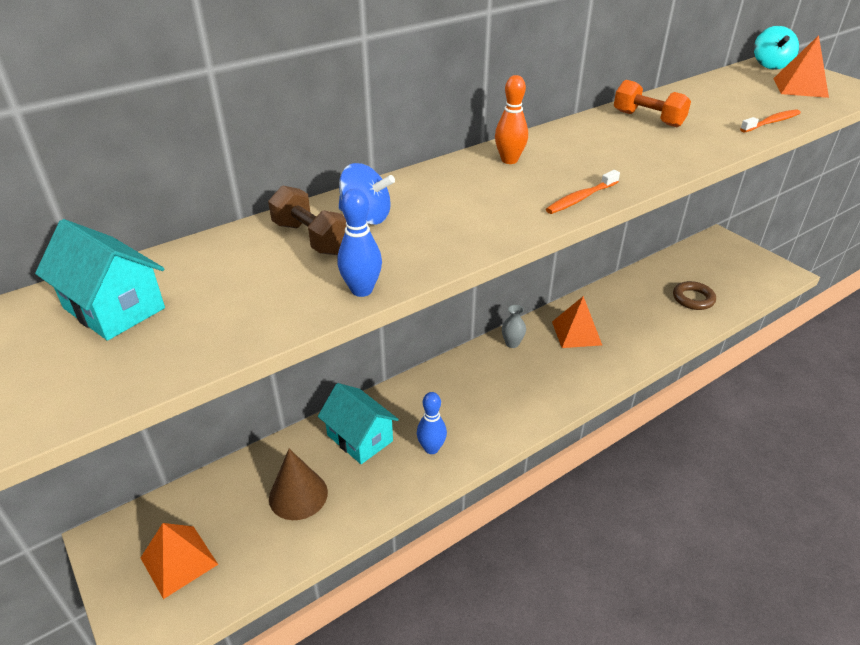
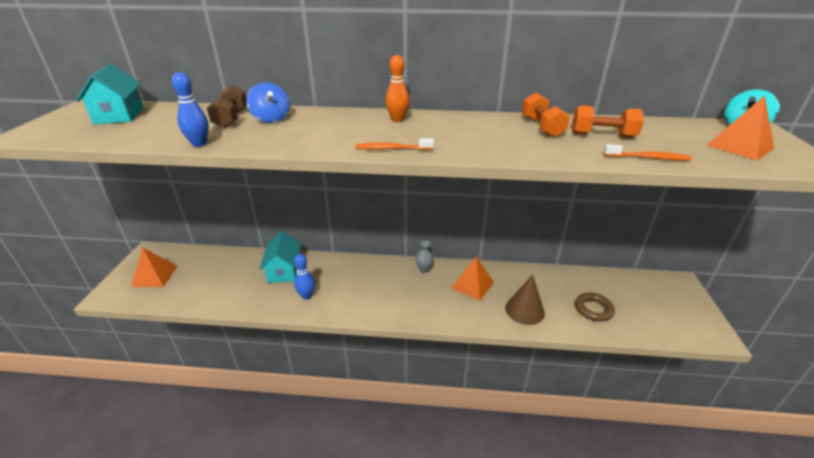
camera: 40 degrees right, 5 degrees down
(298, 495) = (226, 279): brown cone -> brown cone (524, 310)
(704, 110) = (602, 135): none -> orange dumbbell

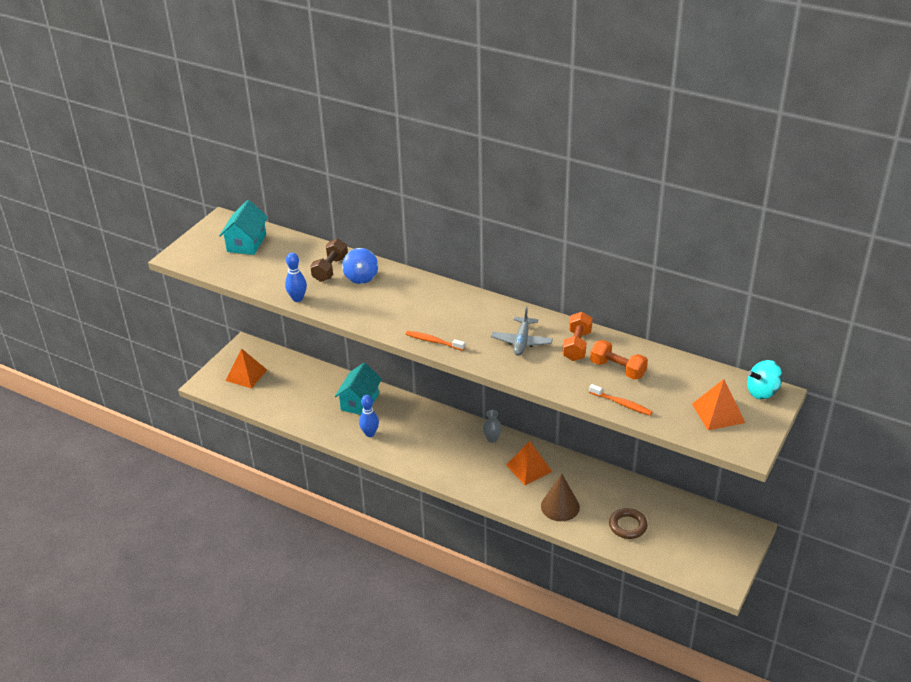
camera: 25 degrees right, 5 degrees up
(397, 120) = (463, 304): orange bowling pin -> none
(486, 133) = (521, 342): none -> grey plane

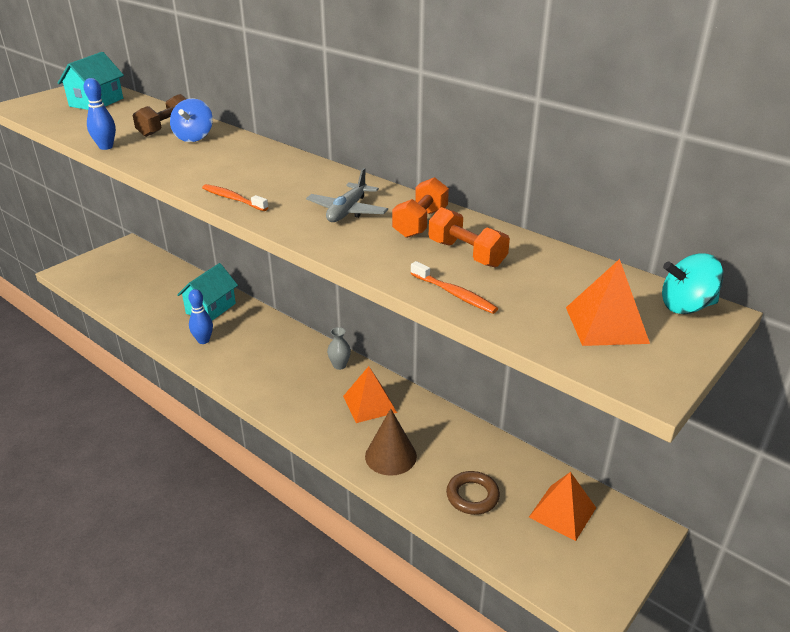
camera: 10 degrees right, 5 degrees down
(246, 375) = (110, 269): orange pyramid -> orange pyramid (562, 512)

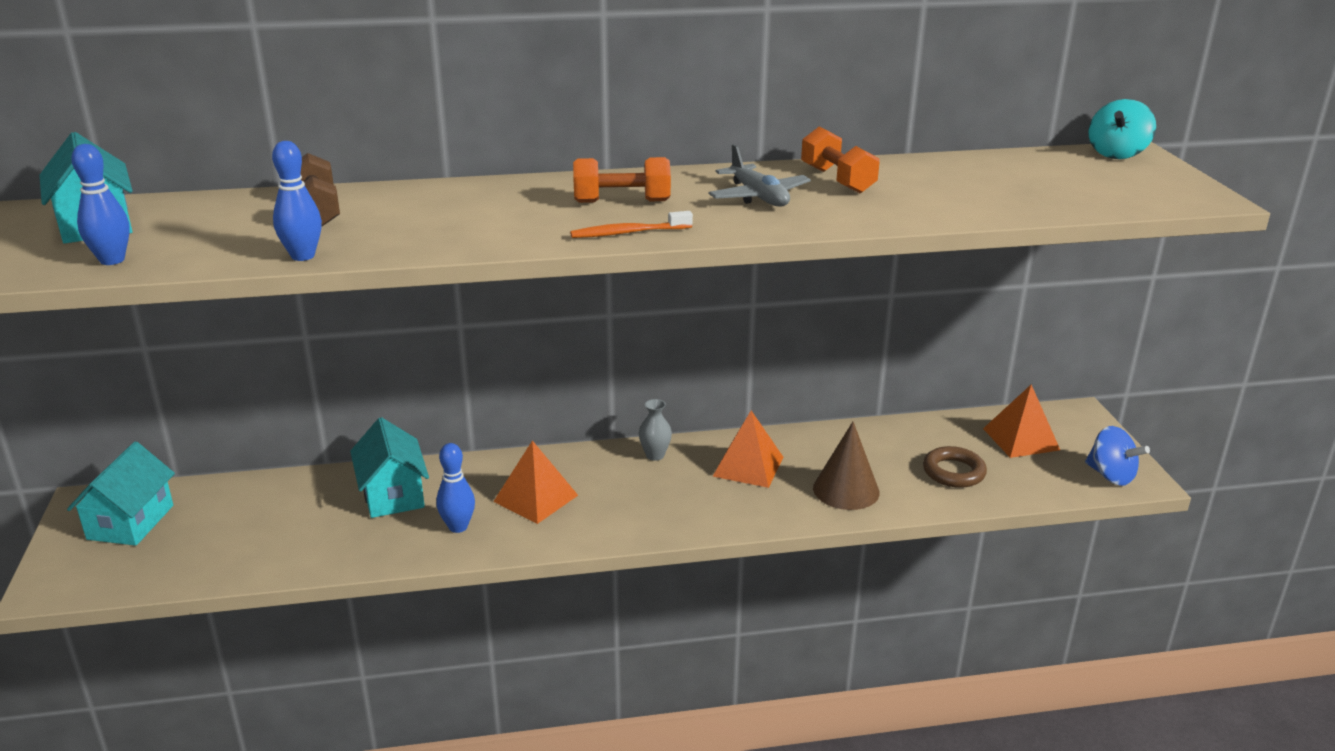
camera: 50 degrees left, 5 degrees down
(60, 120) = (112, 260): none -> blue bowling pin
(123, 261) = (130, 522): none -> turquoise house
(194, 137) = (389, 206): blue spinning top -> blue spinning top (1110, 476)
(454, 294) = (997, 210): orange toothbrush -> none
(466, 254) = (928, 184): orange dumbbell -> orange dumbbell (622, 201)
(606, 325) = (1114, 183): orange pyramid -> orange pyramid (536, 498)

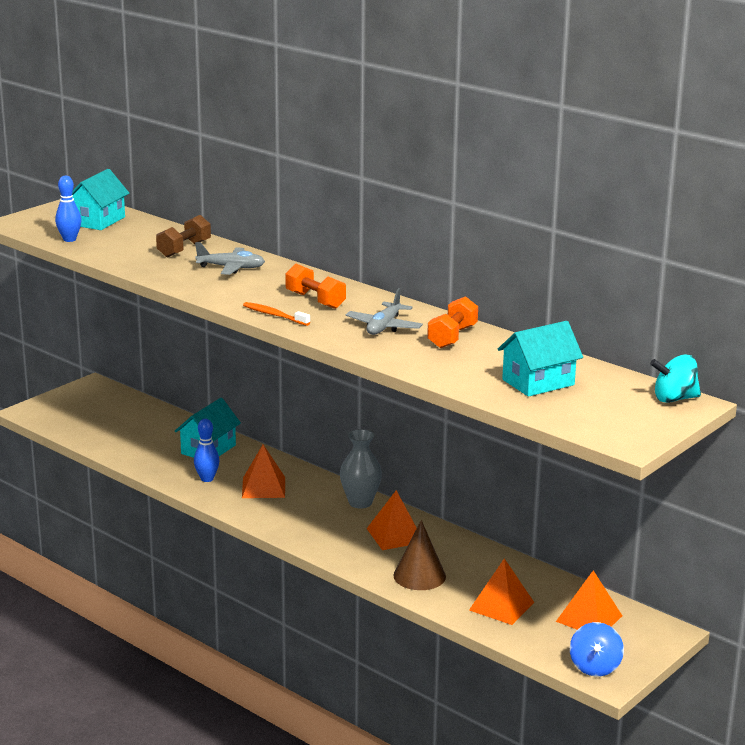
camera: 50 degrees right, 5 degrees down
(130, 522) = (94, 402): turquoise house -> turquoise house (538, 382)
(303, 256) = (131, 267): blue bowling pin -> none
(434, 208) = (231, 268): none -> grey plane
(655, 455) = (360, 502): grey vase -> grey vase, size x1.66
(953, 472) = (501, 606): brown ring -> orange pyramid

